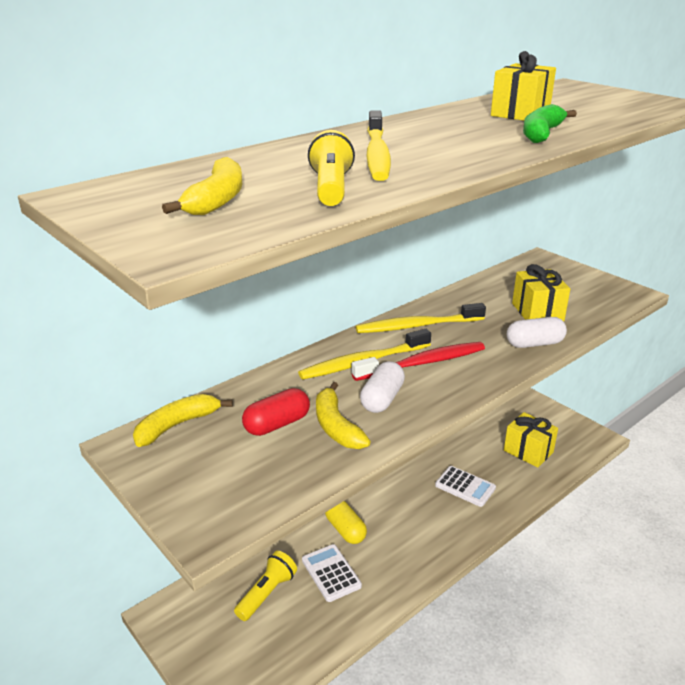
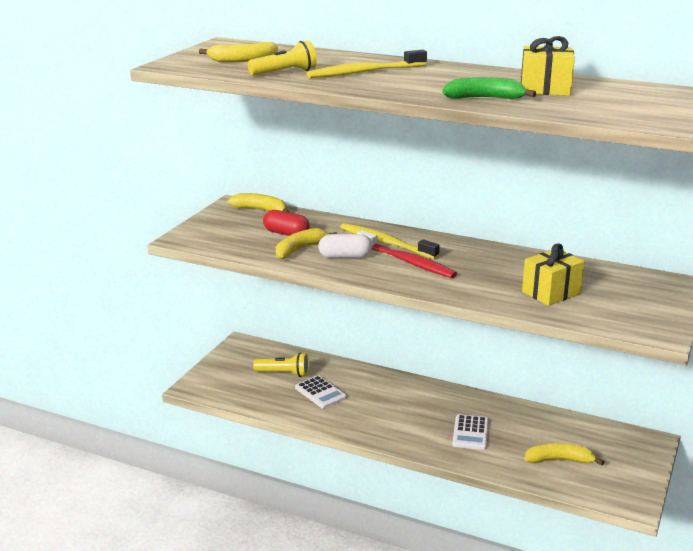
camera: 65 degrees right, 5 degrees down
(331, 573) = (320, 393): white calculator -> white calculator turned 105 degrees clockwise
(345, 530) = (367, 388): yellow capsule -> none
(417, 326) = (462, 251): yellow toothbrush -> none
(528, 451) = (559, 460): yellow gift -> yellow banana
(534, 344) = (489, 297): white capsule -> none

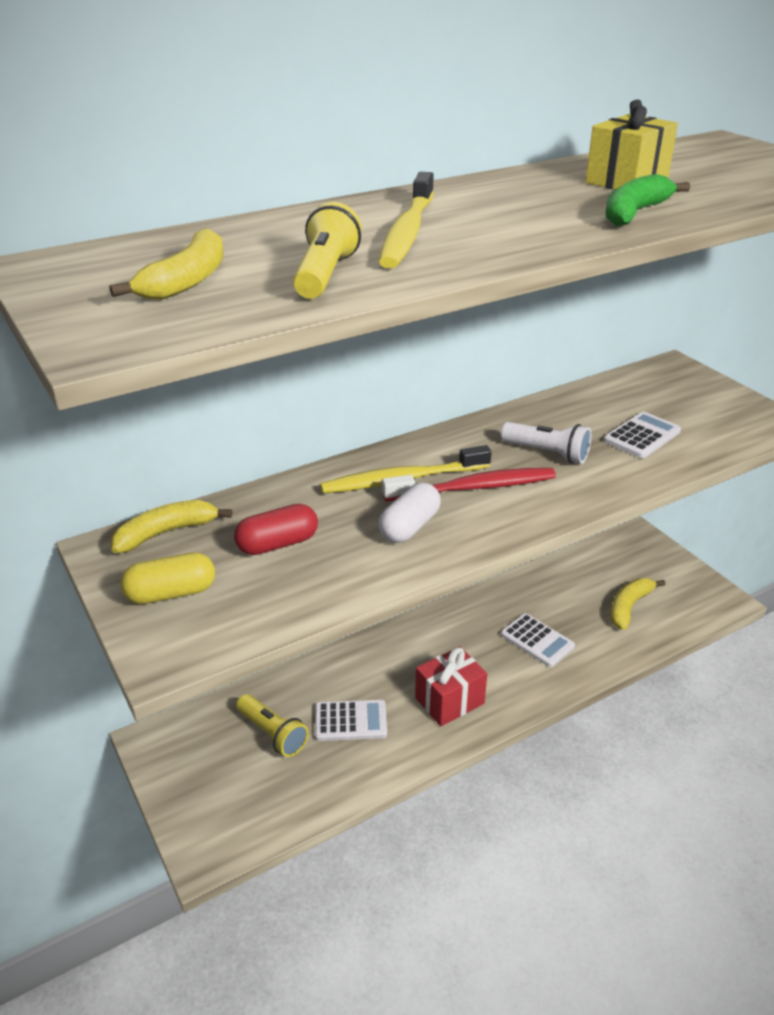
camera: 55 degrees left, 10 degrees up
(221, 226) = (171, 593): none -> yellow capsule
(284, 373) = (272, 734): yellow flashlight -> yellow flashlight turned 90 degrees clockwise
(300, 249) = (344, 554): yellow banana -> none
(376, 419) = (449, 700): none -> red gift
(478, 271) = (547, 453): none -> white flashlight
(551, 293) = (642, 436): yellow gift -> white calculator

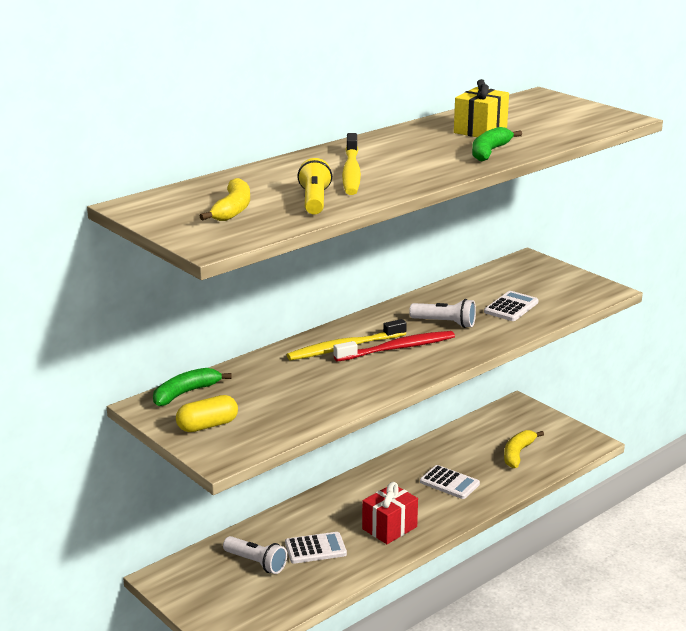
camera: 10 degrees left, 10 degrees down
(166, 533) = (185, 393): yellow banana -> green banana
(272, 734) = (256, 563): yellow flashlight -> white flashlight
(277, 544) = (269, 392): red capsule -> none
(409, 527) = (359, 375): white capsule -> none

